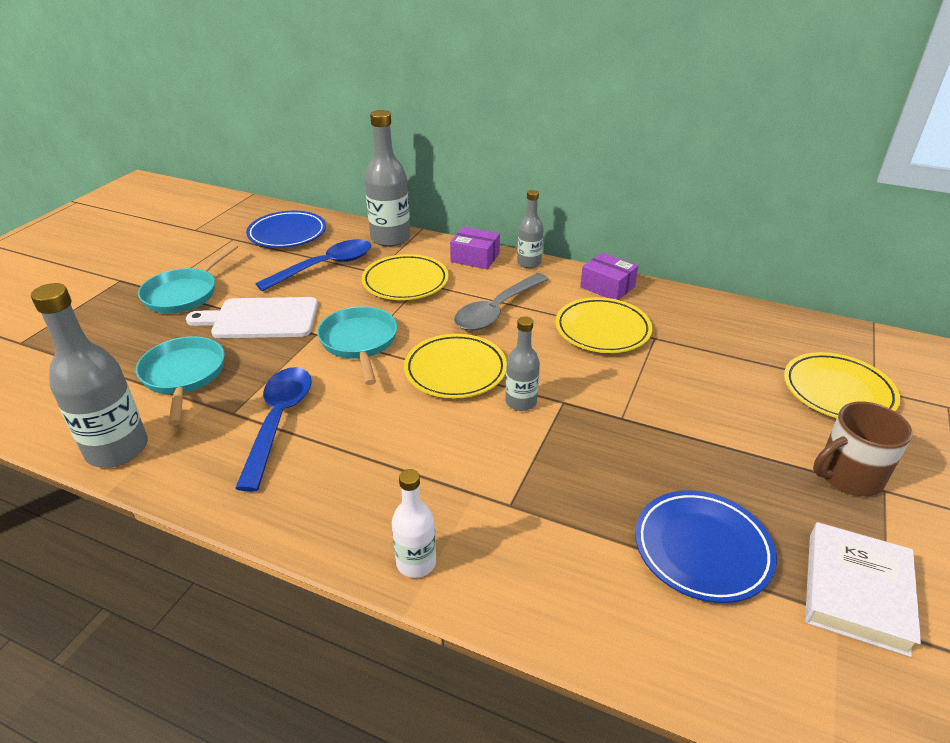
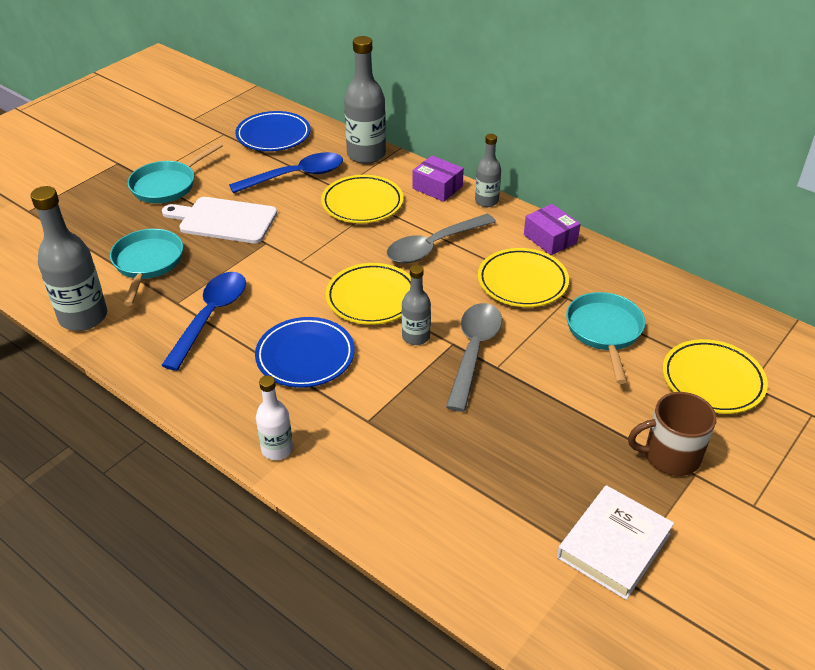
camera: 15 degrees right, 5 degrees up
(359, 342) = (300, 257): turquoise pan -> turquoise pan (604, 331)
(589, 406) = (473, 352): none -> grey spoon
(702, 549) = (505, 487): blue plate -> blue plate (305, 356)

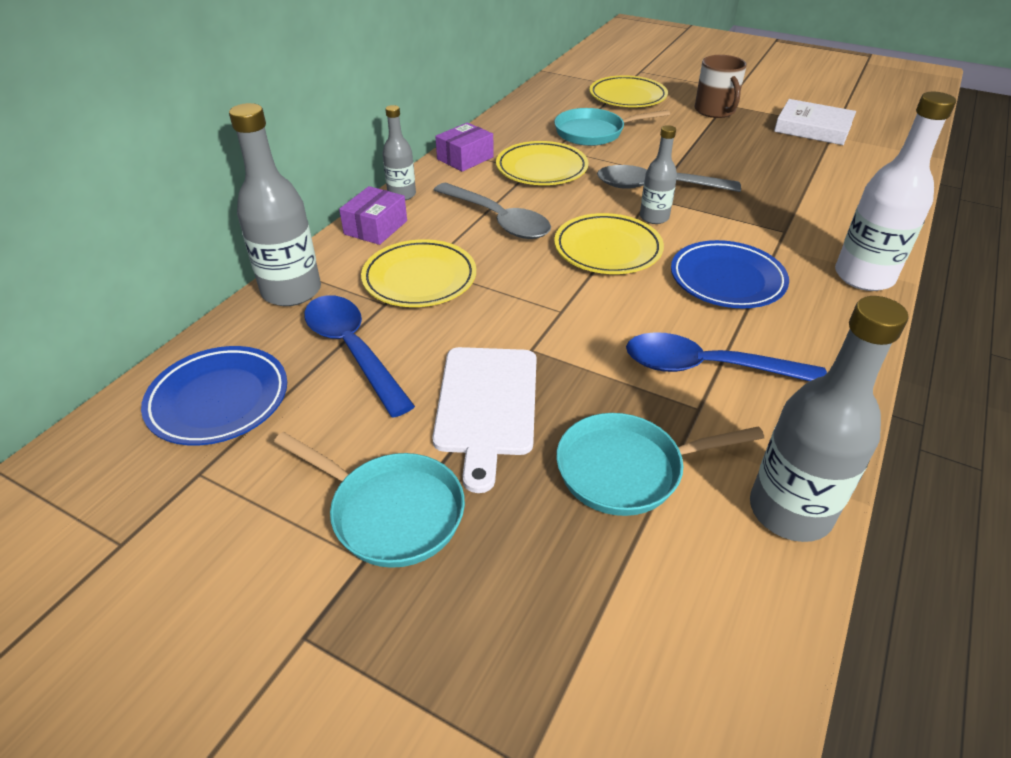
camera: 100 degrees left, 0 degrees up
(277, 449) = (863, 276): white bottle -> white bottle, size x1.74

